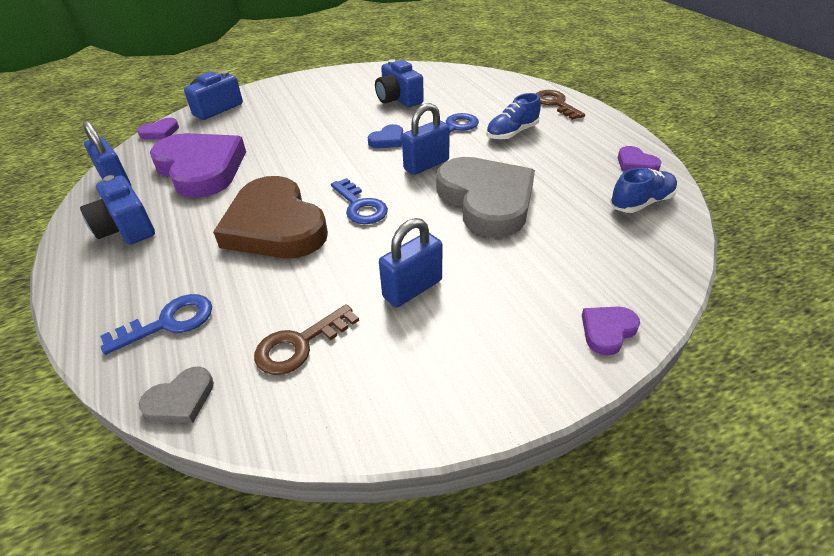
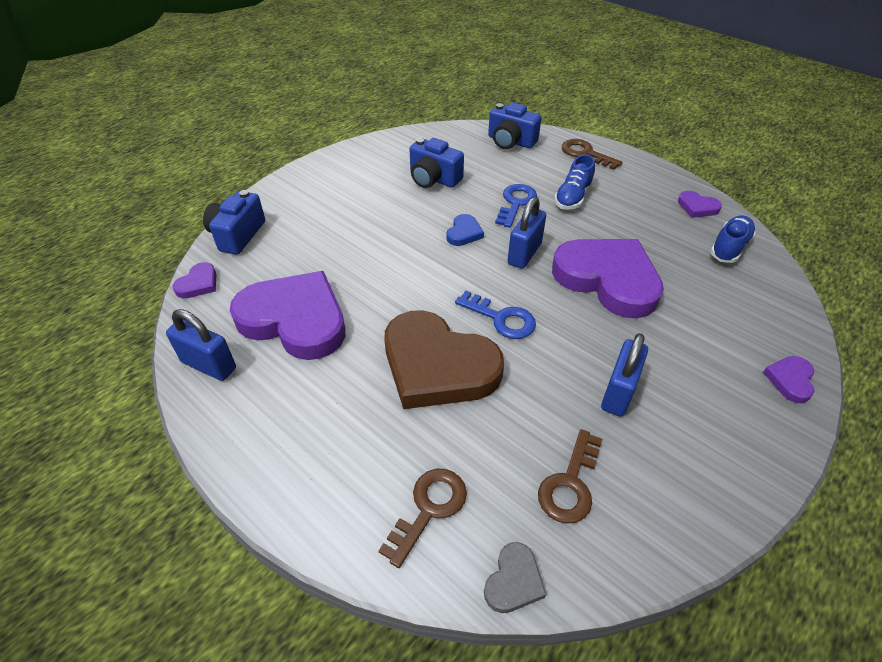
camera: 25 degrees left, 5 degrees up
(126, 228) = (278, 418): blue camera -> blue camera (510, 141)
(169, 322) = (429, 509): blue key -> brown key
(486, 200) = (608, 279): grey heart -> purple heart

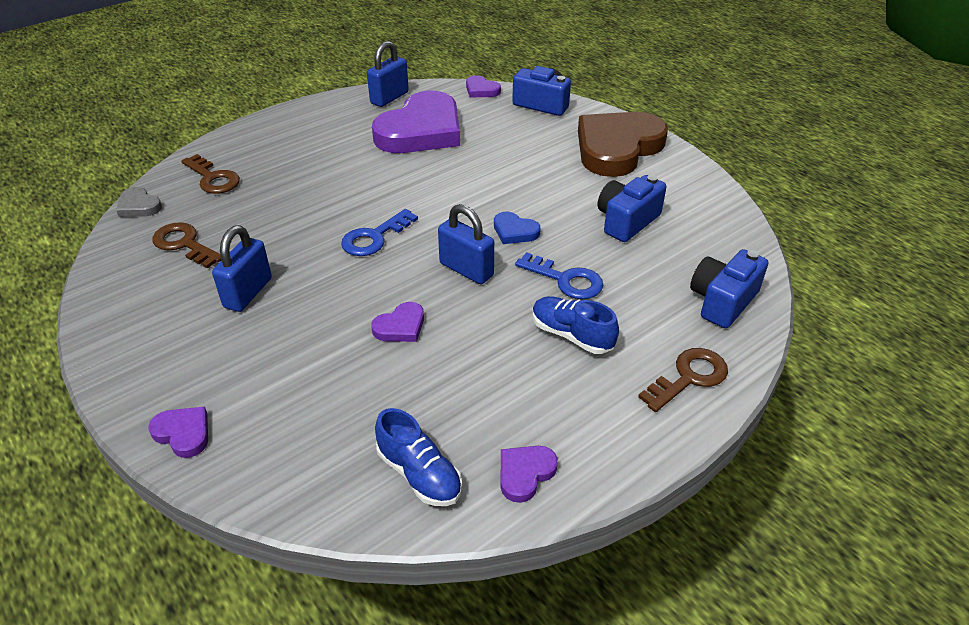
camera: 100 degrees right, 5 degrees down
(437, 366) = (336, 195): brown heart -> brown heart (617, 148)
(608, 279) = (400, 326): purple heart -> purple heart, size x0.42
(618, 393) = (248, 293): blue padlock -> blue padlock turned 75 degrees clockwise

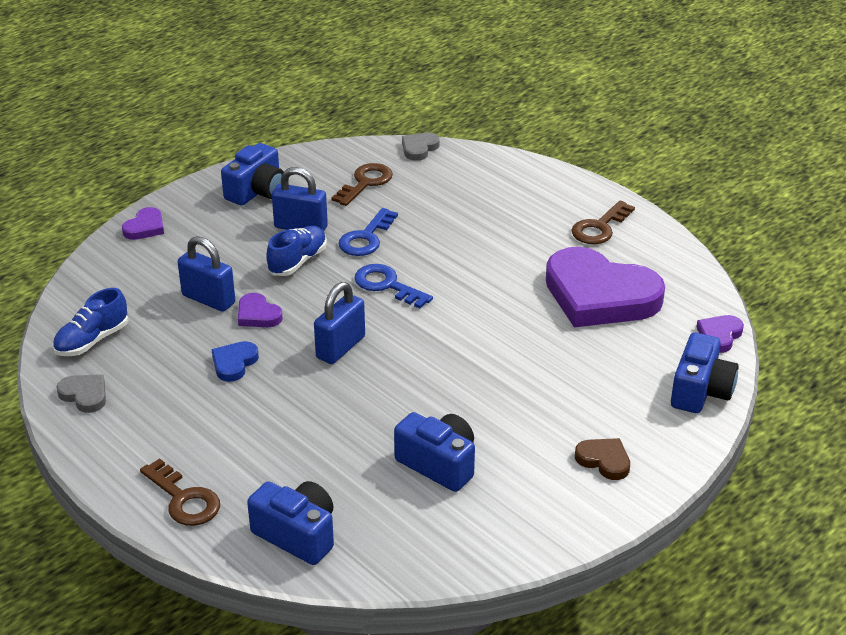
camera: 85 degrees right, 5 degrees down
(154, 328) = (257, 191): none -> blue camera
(213, 178) = (471, 177): brown key -> brown key (599, 228)
(389, 98) = (670, 264): blue padlock -> blue padlock (208, 299)
(514, 231) = (408, 377): blue heart -> blue heart (234, 363)
(525, 473) = (84, 395): purple heart -> grey heart
(566, 280) = (328, 415): blue key -> blue key (366, 238)
(571, 335) = (245, 420): blue shoe -> blue shoe (298, 261)
(617, 148) = (604, 460): brown heart -> brown heart, size x0.42

